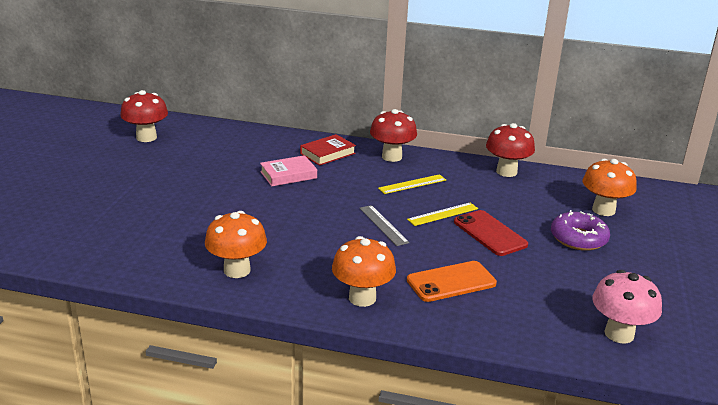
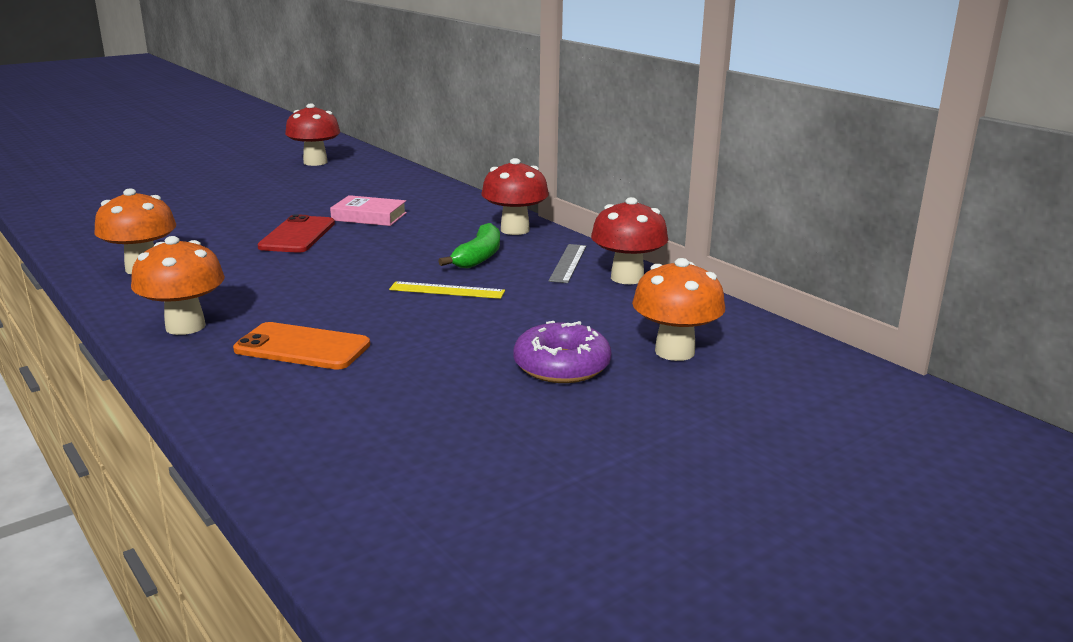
camera: 40 degrees right, 5 degrees down
(327, 153) = (451, 211): red book -> none
(383, 225) = (358, 279): grey ruler -> grey ruler (568, 263)
(412, 184) = (479, 257): yellow ruler -> green banana
(490, 233) = (457, 323): red phone -> red phone (297, 235)
(619, 334) = (365, 475): pink mushroom -> none

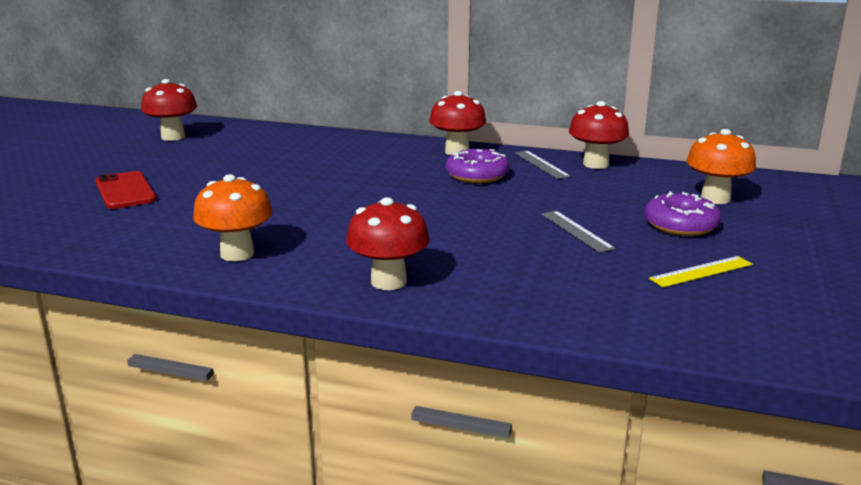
camera: 35 degrees left, 0 degrees up
(185, 326) = (388, 281): orange mushroom -> red mushroom
(297, 235) = (306, 195): red phone -> red phone (125, 191)
(302, 347) = (508, 266): orange phone -> none
(369, 216) = (328, 167): pink book -> none
(441, 336) = (576, 231): none -> grey ruler
(447, 290) = (509, 202): yellow ruler -> yellow ruler (701, 272)
(479, 257) = (477, 175): green banana -> purple donut

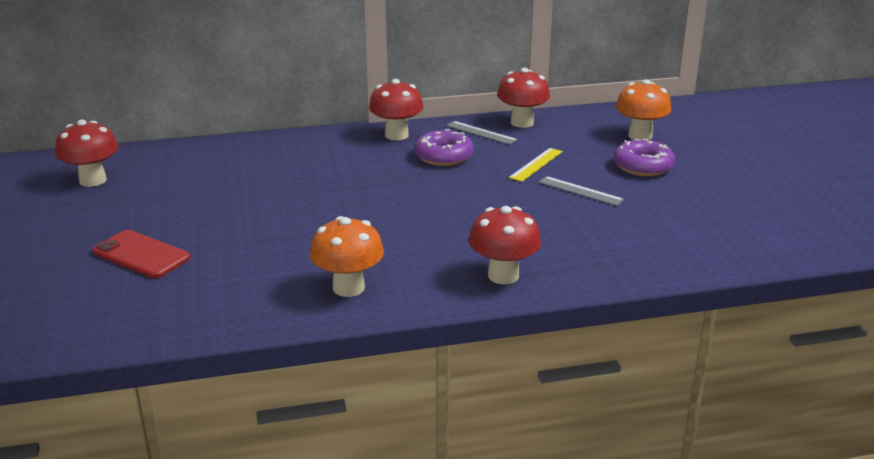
camera: 30 degrees left, 5 degrees up
(701, 272) = (697, 203): yellow ruler -> yellow ruler (536, 164)

